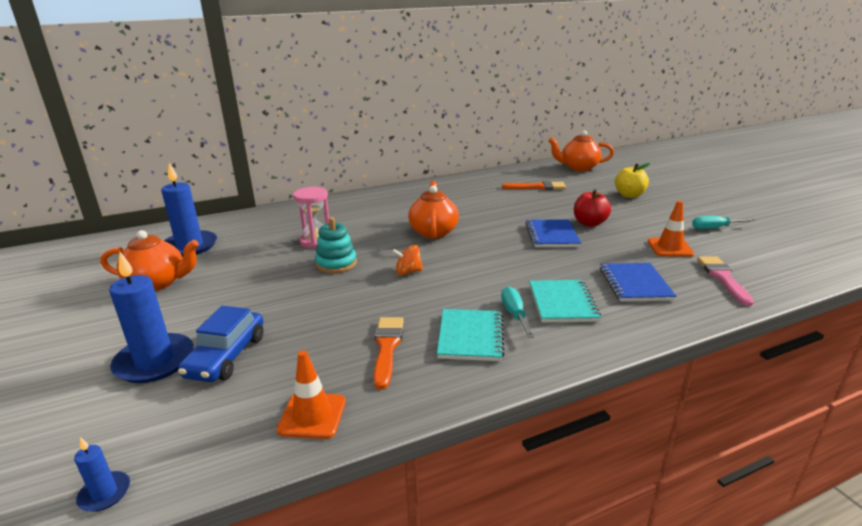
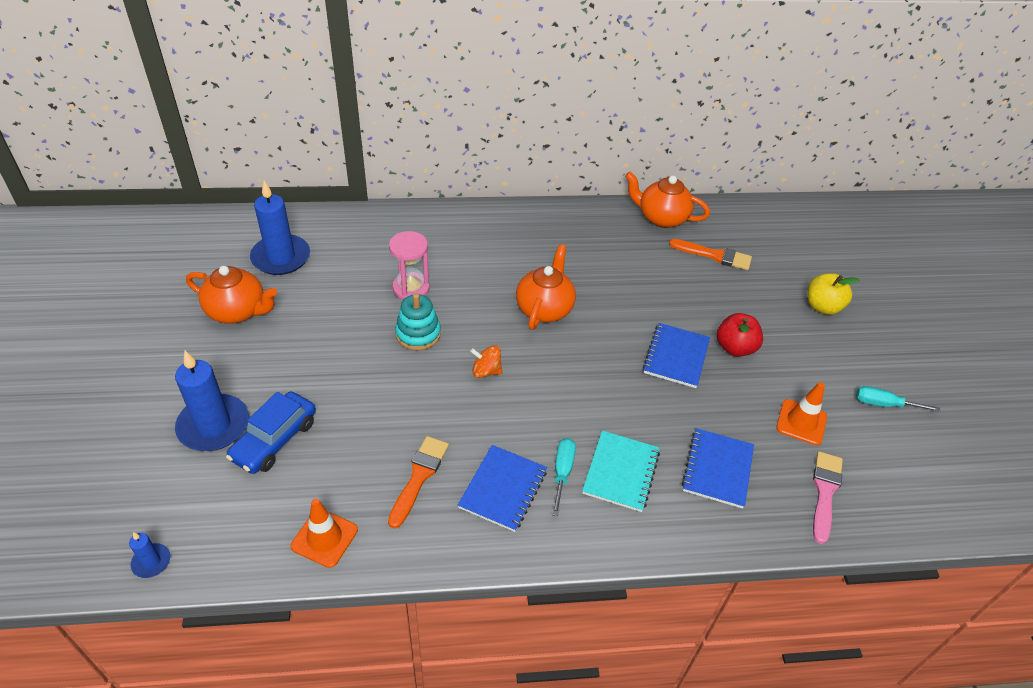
camera: 15 degrees right, 20 degrees up
(470, 337) = (503, 489): turquoise notebook -> blue notebook
(578, 168) = (795, 227): orange teapot -> orange teapot (661, 218)

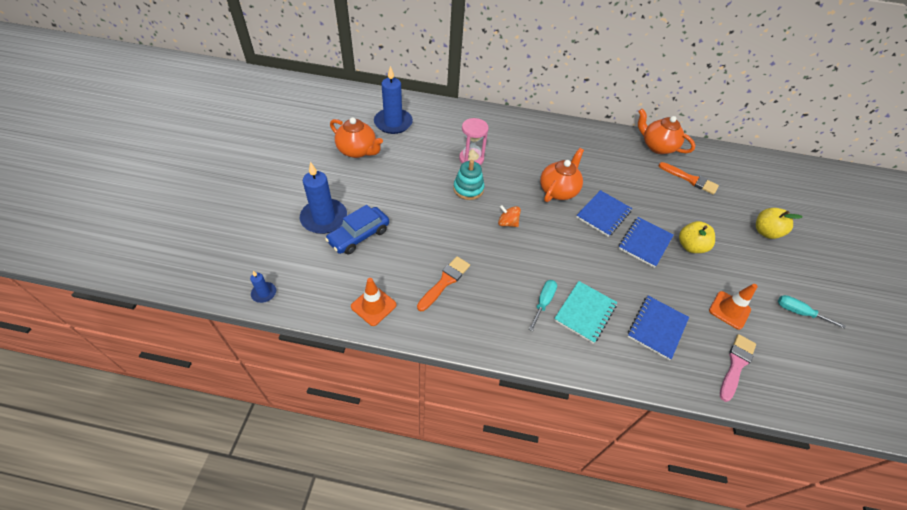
camera: 15 degrees right, 5 degrees up
(503, 489) = (499, 303): blue notebook -> blue notebook (603, 214)
(735, 348) = (690, 246): red apple -> yellow apple

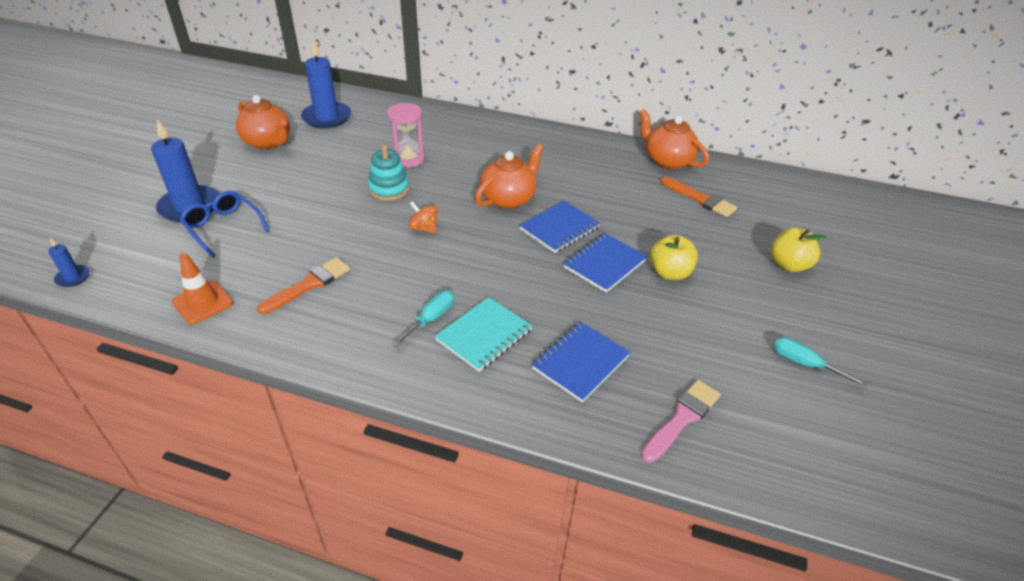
camera: 10 degrees right, 10 degrees down
(359, 236) = (223, 227): blue car -> blue glasses
(729, 310) = (698, 351): orange traffic cone -> none

